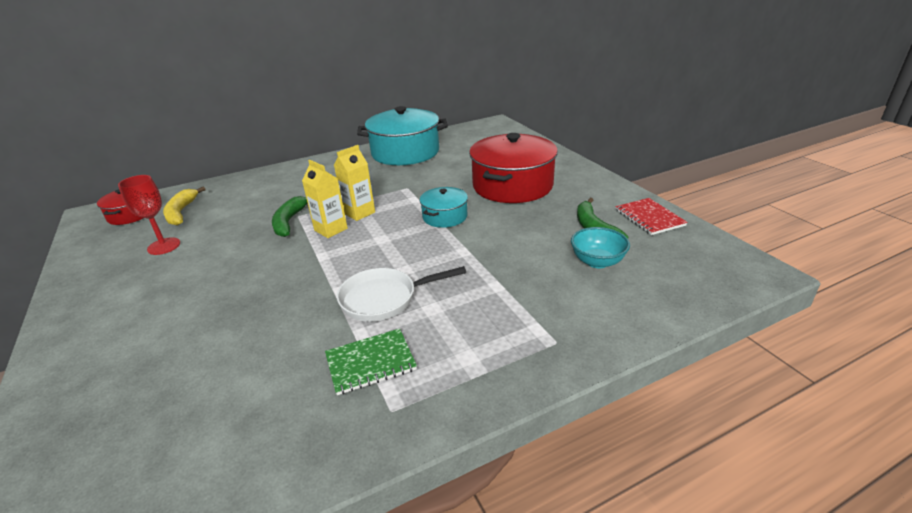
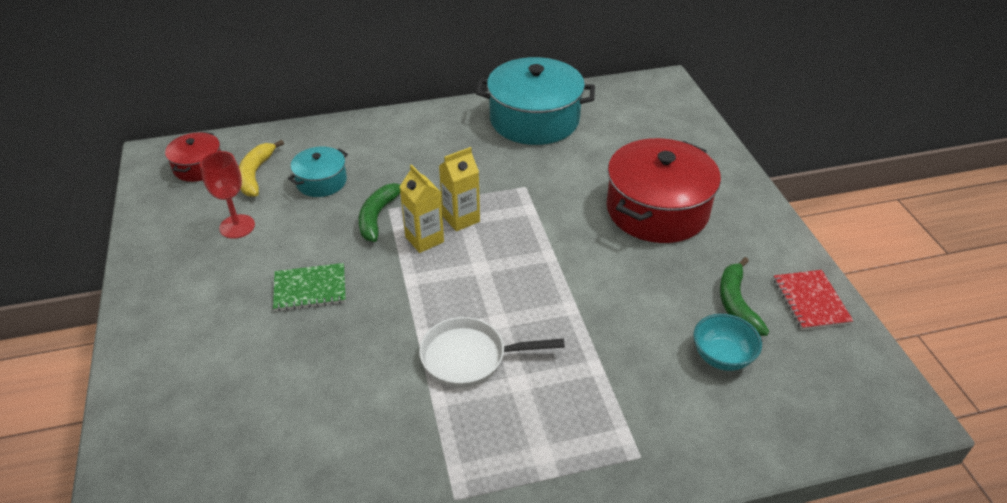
camera: 10 degrees right, 10 degrees up
(370, 362) = (443, 438): green notebook -> green notebook (310, 289)
(445, 216) = (561, 246): turquoise pot -> turquoise pot (321, 181)

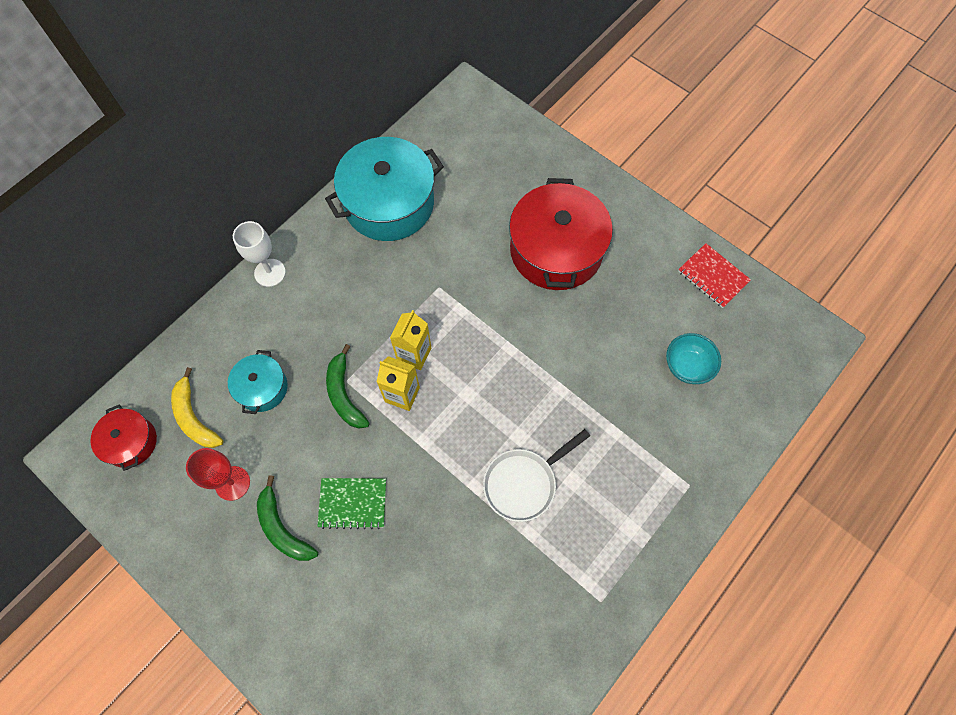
camera: 35 degrees left, 25 degrees up
(310, 289) = (353, 503): green notebook -> green notebook turned 45 degrees clockwise
(399, 120) = (270, 273): none -> white goblet
(736, 304) = (668, 311): green banana -> green banana (282, 528)

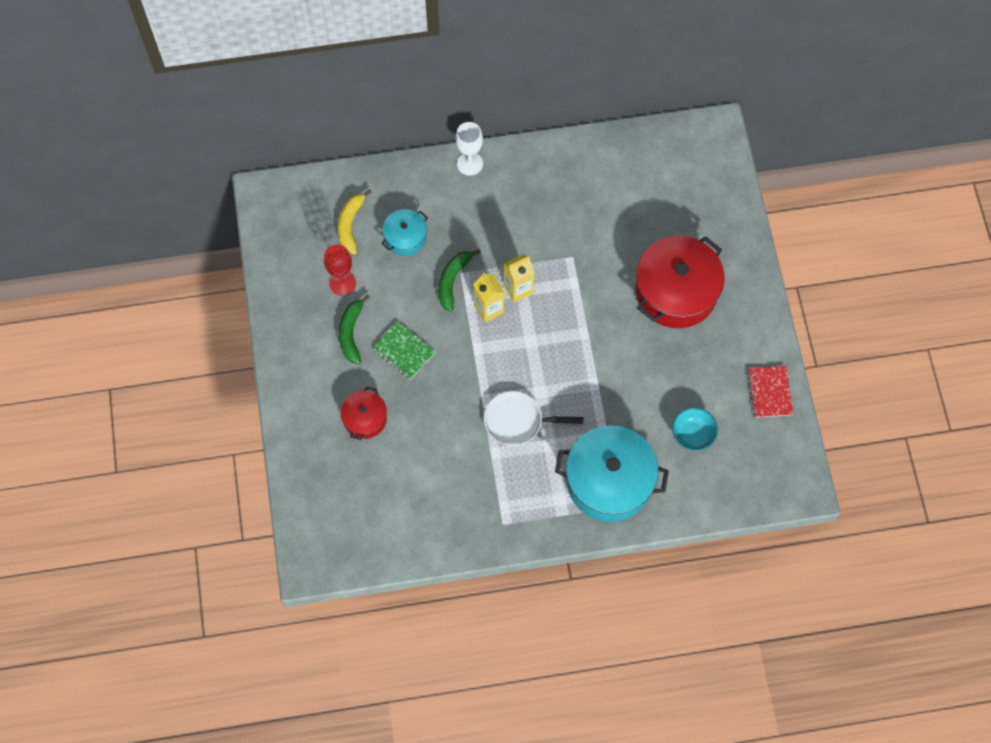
camera: 40 degrees right, 0 degrees up
(131, 442) = (302, 211): red pot -> red pot (365, 418)
(389, 203) = (589, 173): turquoise pot -> turquoise pot (609, 481)

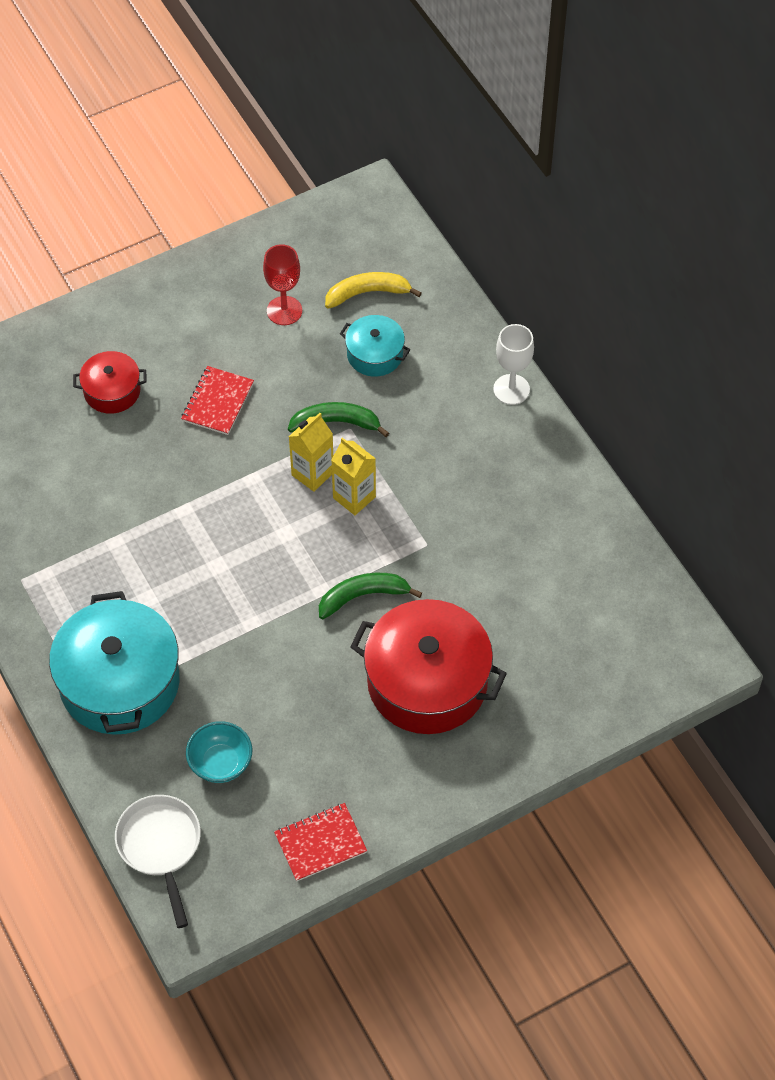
camera: 70 degrees right, 10 degrees down
(351, 333) = (221, 341): green banana -> green banana (363, 596)
(404, 351) = (217, 402): green notebook -> red notebook
(517, 421) = (167, 553): white pan -> white pan (160, 846)

